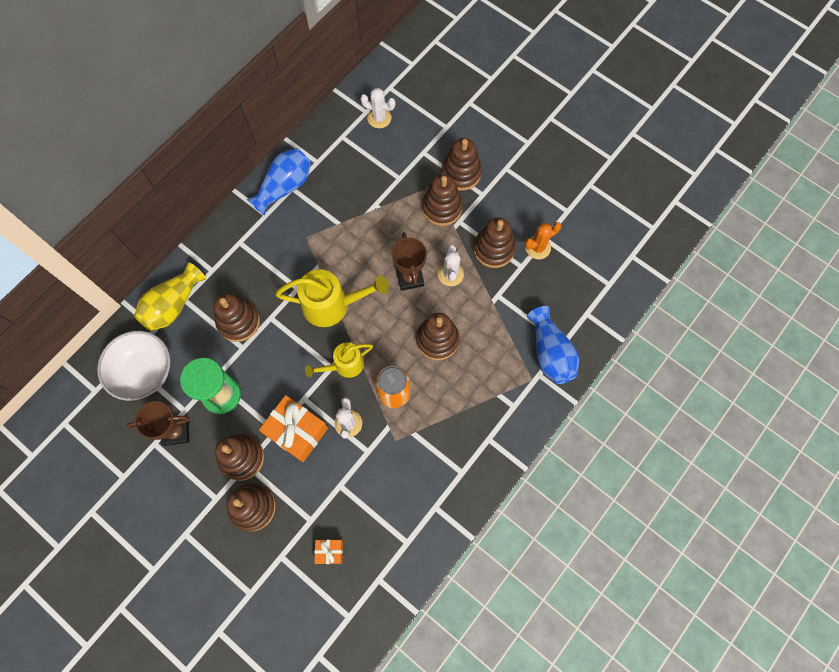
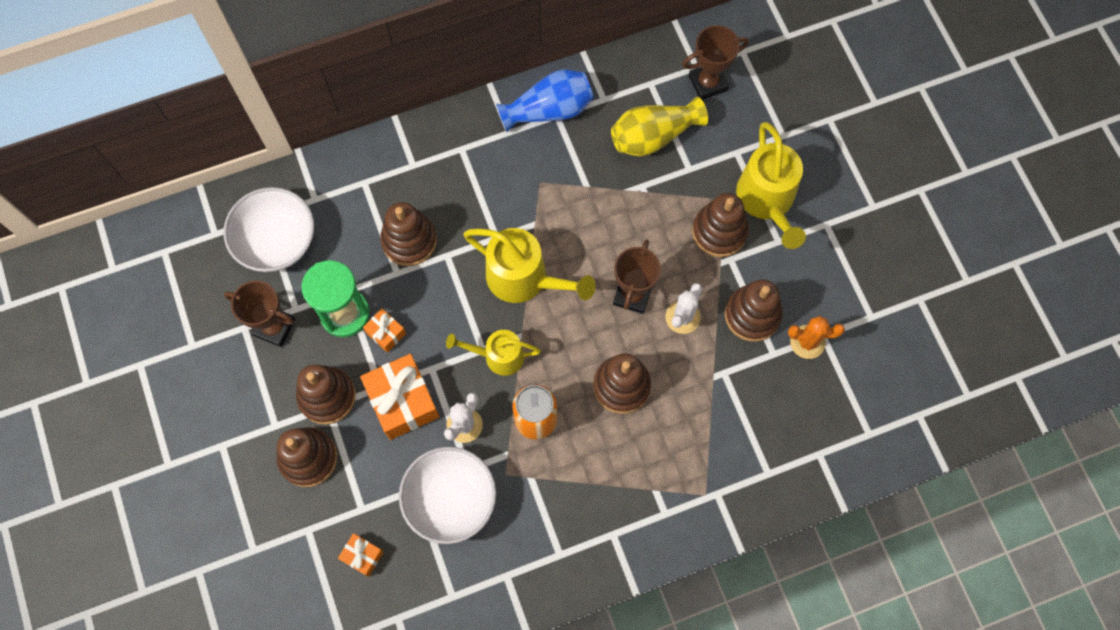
camera: 30 degrees right, 0 degrees up
(173, 305) = (349, 182): yellow vase -> yellow vase (653, 136)
(258, 392) = (386, 333): none -> orange gift
(368, 479) = (450, 500): none -> white bowl
(379, 118) = (708, 83): white cactus -> brown trophy
(461, 173) = (767, 201): brown stacking toy -> yellow watering can
(550, 353) = (746, 475): blue vase -> none

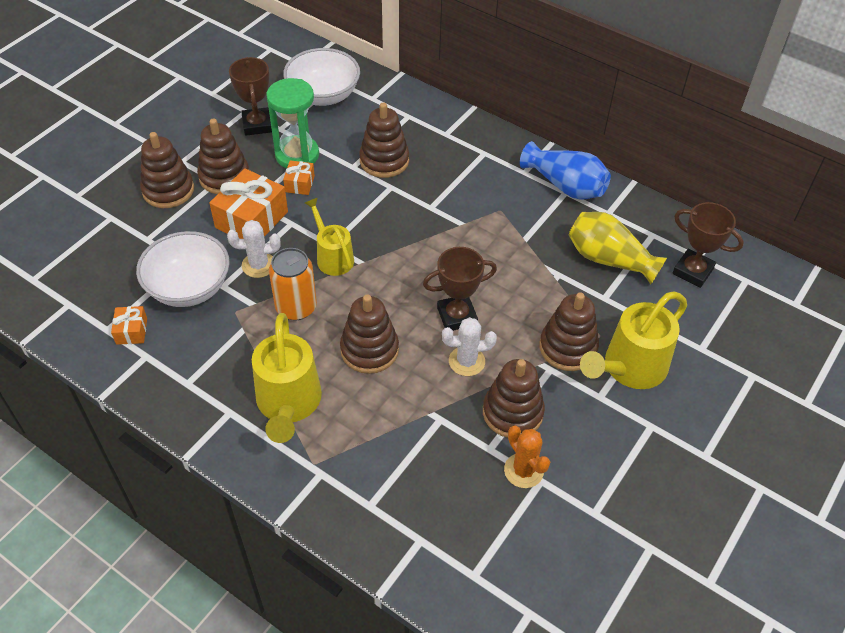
camera: 55 degrees right, 20 degrees down
(362, 556) = (108, 258): orange gift -> orange gift (131, 331)
(525, 279) = (411, 241): yellow watering can -> yellow watering can (288, 405)

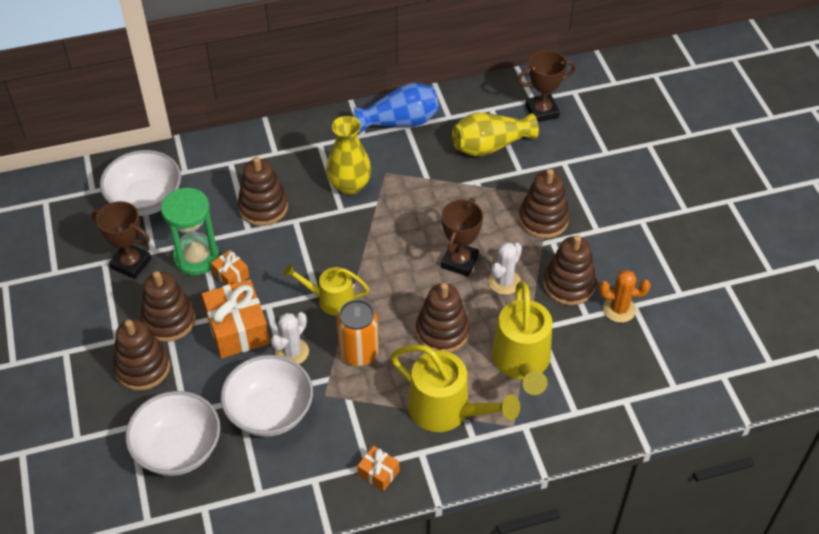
camera: 50 degrees left, 0 degrees up
(110, 256) = (178, 449): none -> white bowl
(131, 331) = (278, 476): orange gift -> orange gift (378, 473)
(461, 196) = (349, 185): none -> yellow vase
(629, 369) = (589, 200): yellow watering can -> yellow watering can (522, 363)

